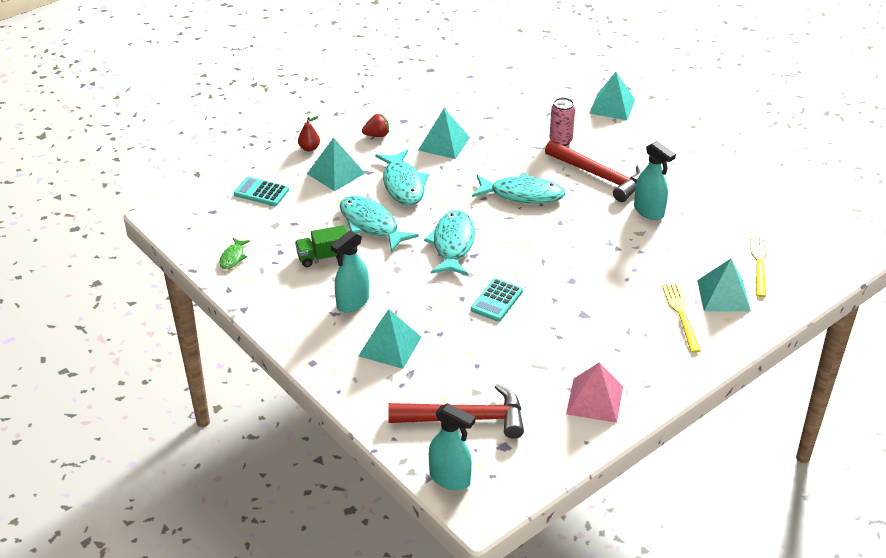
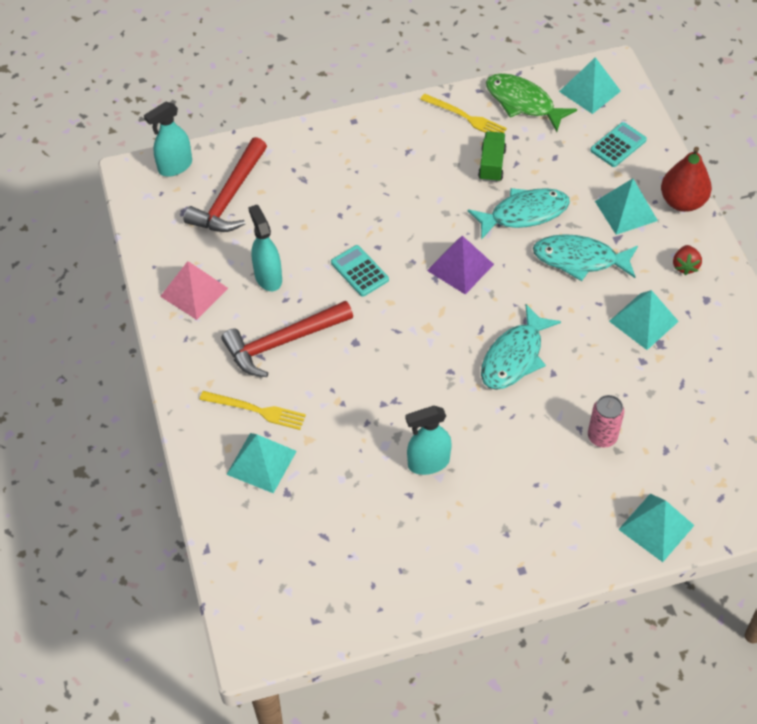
camera: 115 degrees right, 15 degrees up
(233, 257) = (523, 103): green fish -> green fish, size x2.02
(309, 148) = (682, 202): red pear -> red pear, size x1.94
(352, 303) = (415, 167): turquoise spray bottle -> turquoise spray bottle (268, 277)
(390, 346) = (343, 175): turquoise pyramid -> turquoise pyramid (589, 91)
(452, 244) = (460, 267): turquoise fish -> purple pyramid
(599, 176) = (514, 445): red hammer -> red hammer (282, 342)
(759, 263) = (290, 524): yellow fork -> yellow fork (465, 117)

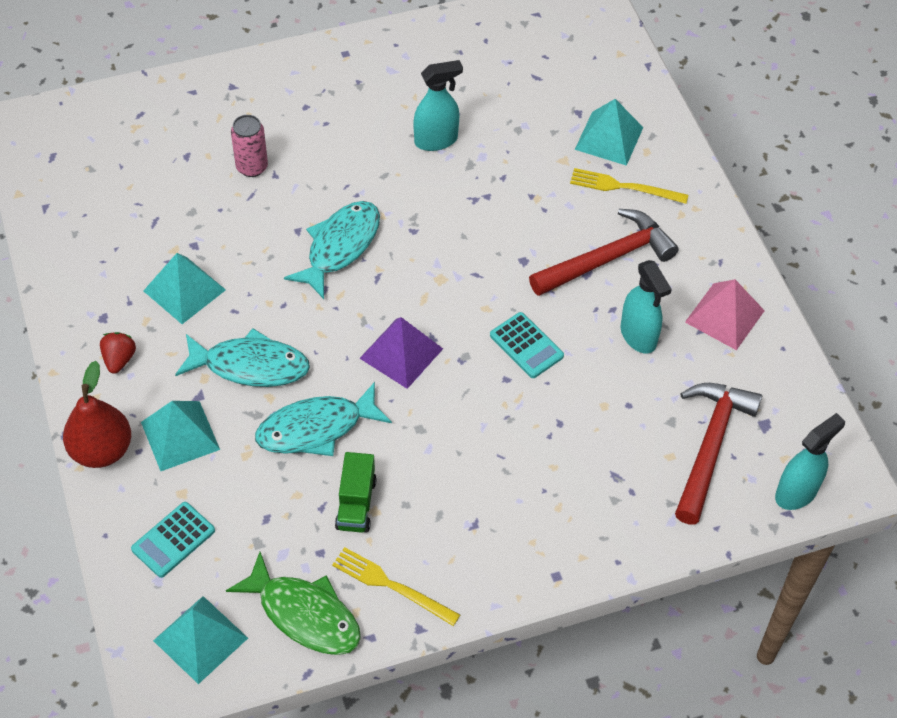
camera: 175 degrees right, 0 degrees up
(656, 527) = (210, 88): turquoise pyramid -> none

